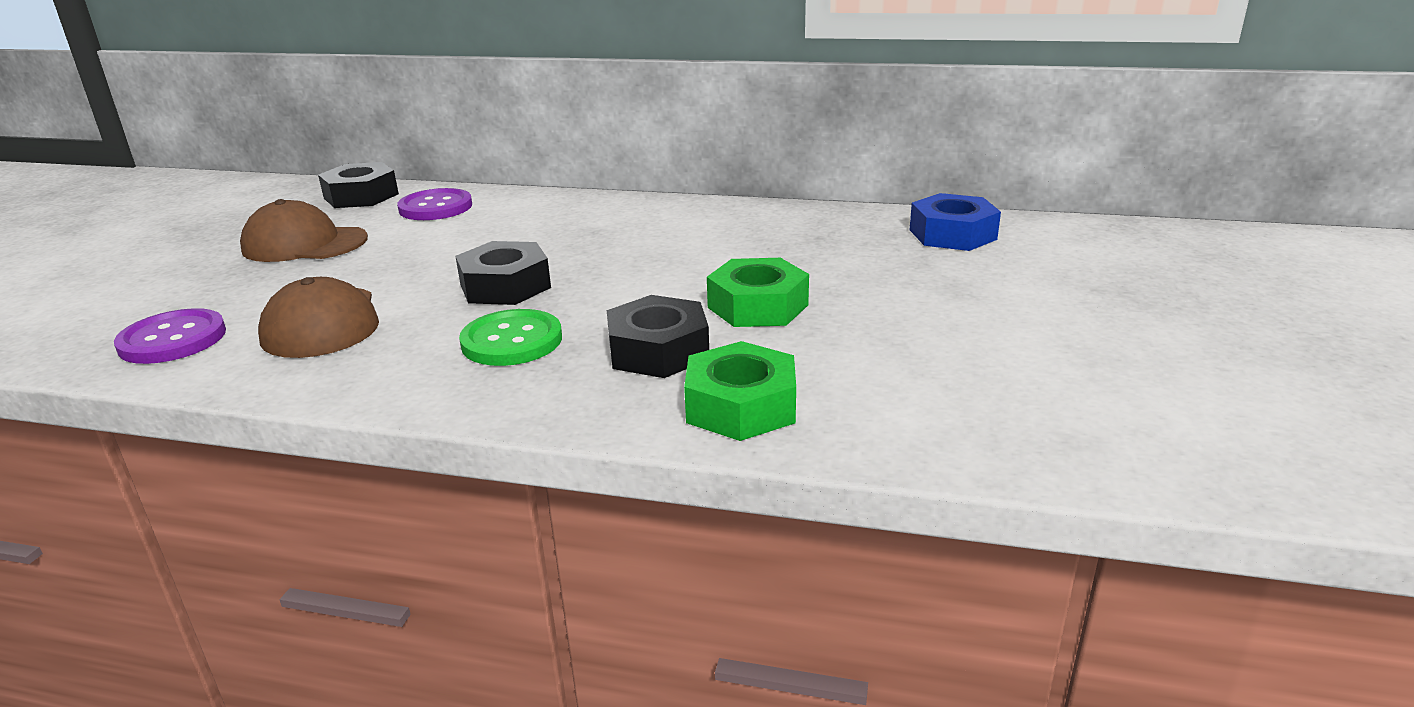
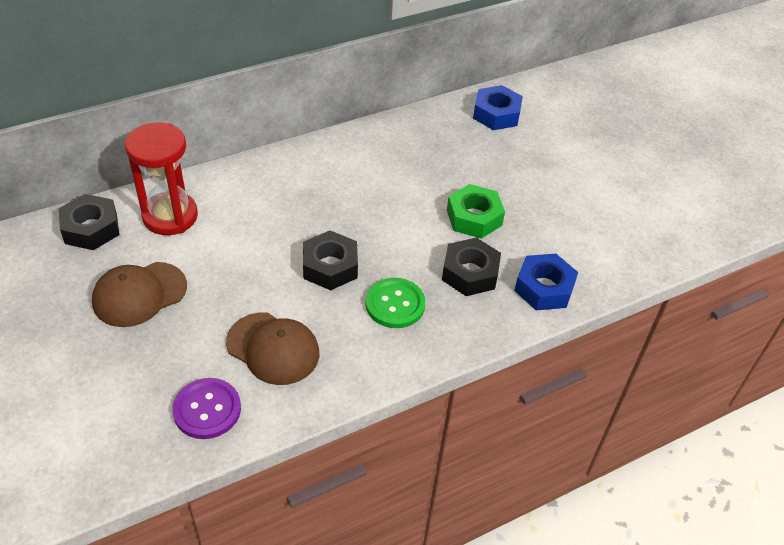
camera: 45 degrees left, 20 degrees up
(436, 207) = (170, 216): purple button -> red hourglass
(741, 406) = (544, 288): green nut -> blue nut

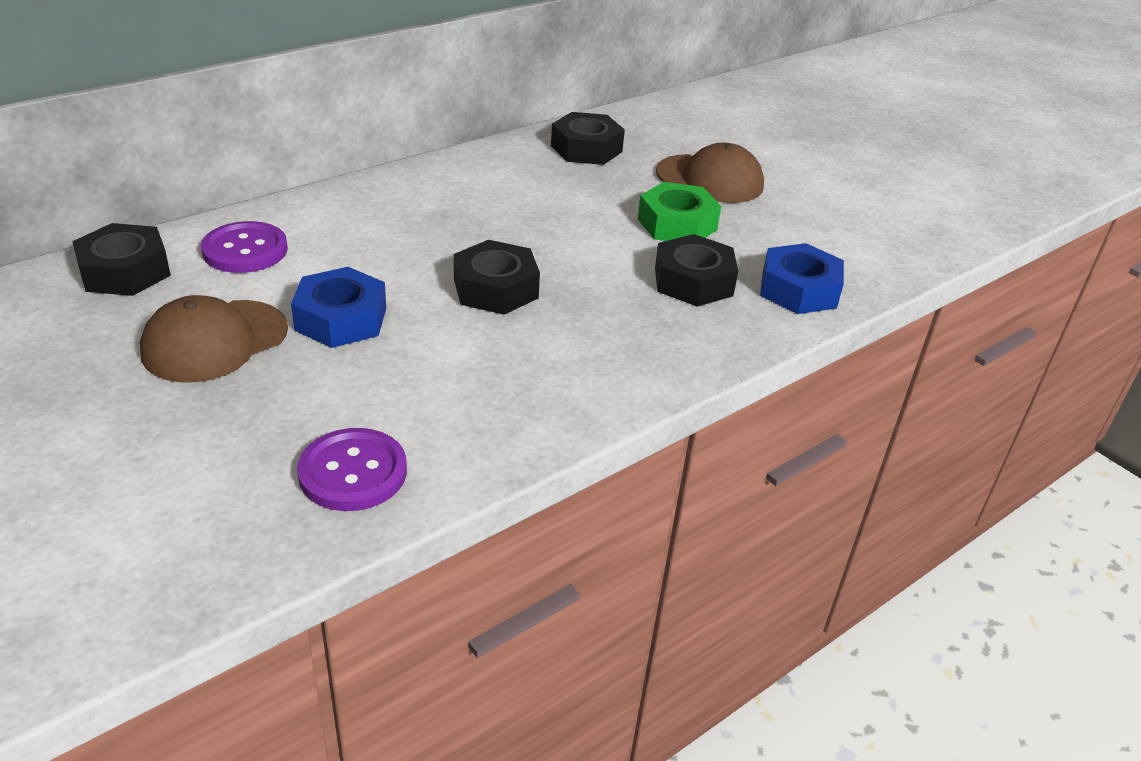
camera: 10 degrees left, 10 degrees down
(170, 216) = (245, 250): red hourglass -> purple button
(273, 348) = (437, 388): brown cap -> brown cap (710, 179)
(395, 304) = (601, 323): green button -> none
(427, 136) = (586, 149): none -> black nut
(496, 114) = (667, 123): blue nut -> blue nut (341, 319)

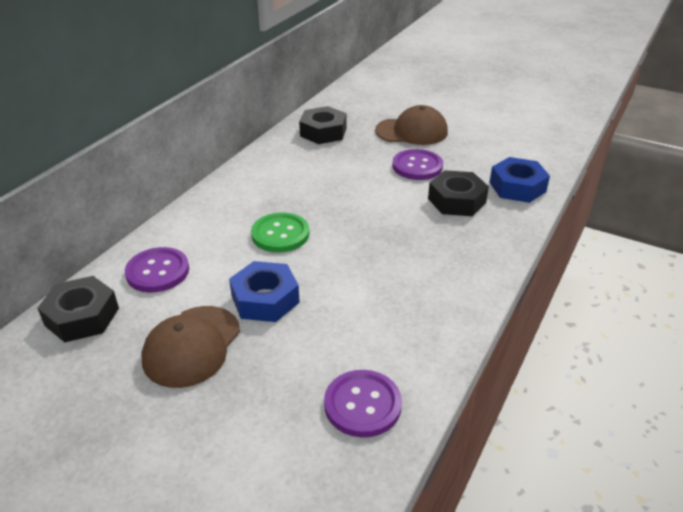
camera: 20 degrees left, 0 degrees up
(423, 253) = (280, 234): none -> green button
(495, 288) = (346, 244): black nut -> none
(677, 224) = (417, 166): green nut -> purple button

